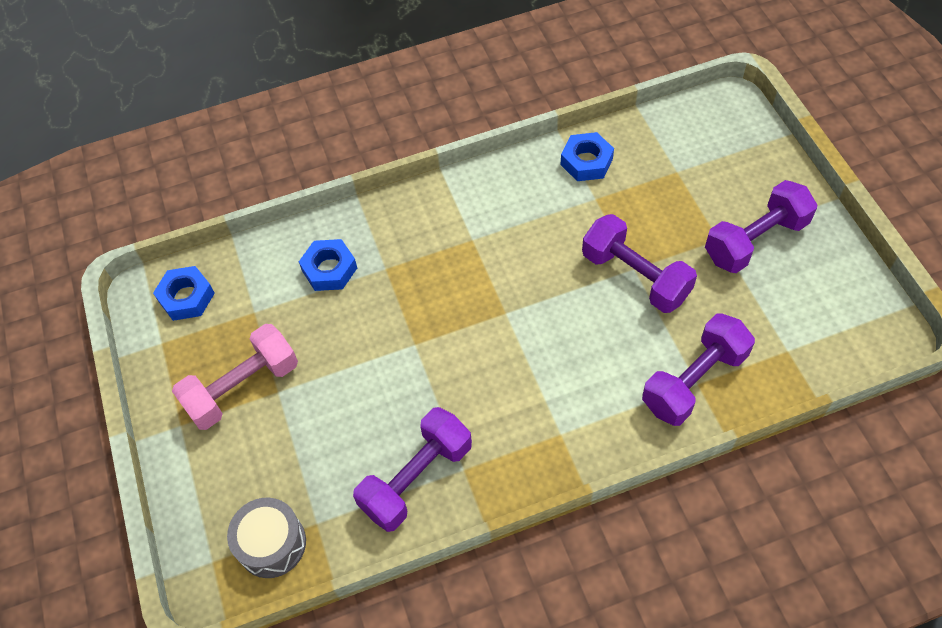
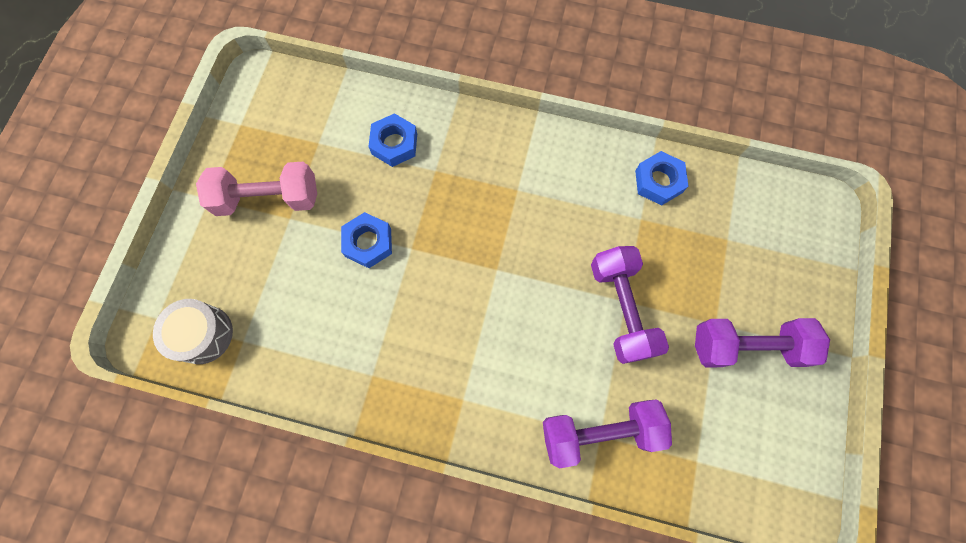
camera: 30 degrees right, 15 degrees up
(186, 297) = (281, 99): blue nut -> blue nut (368, 243)
(416, 478) = (334, 358): purple dumbbell -> none

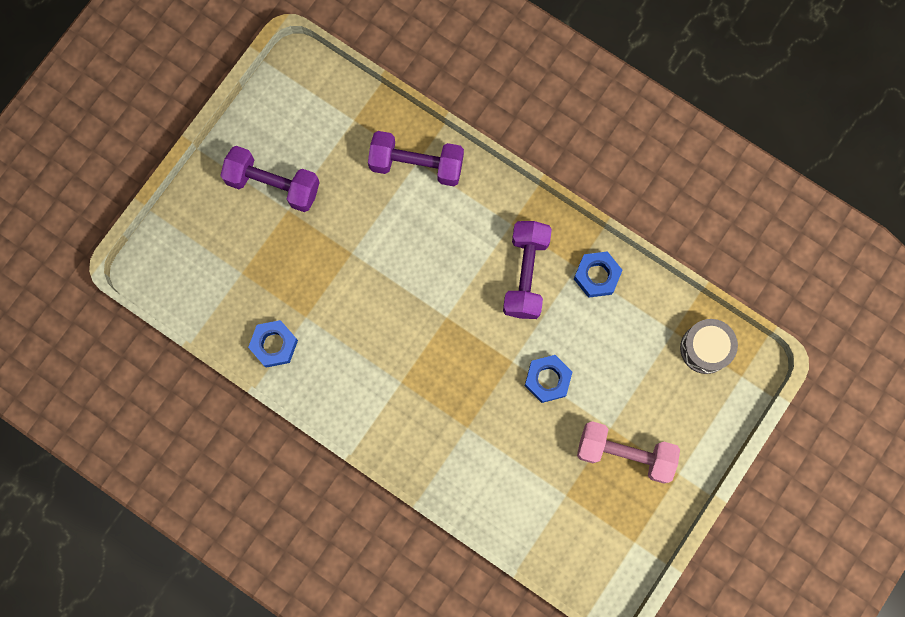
camera: 160 degrees left, 5 degrees up
(394, 144) = (496, 468): blue nut -> blue nut (597, 276)
(621, 309) = (358, 248): purple dumbbell -> purple dumbbell (525, 274)

